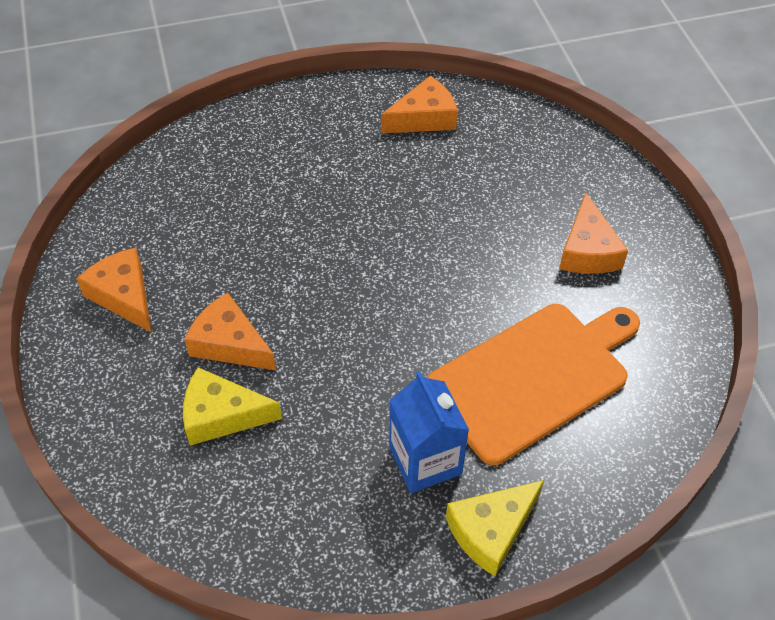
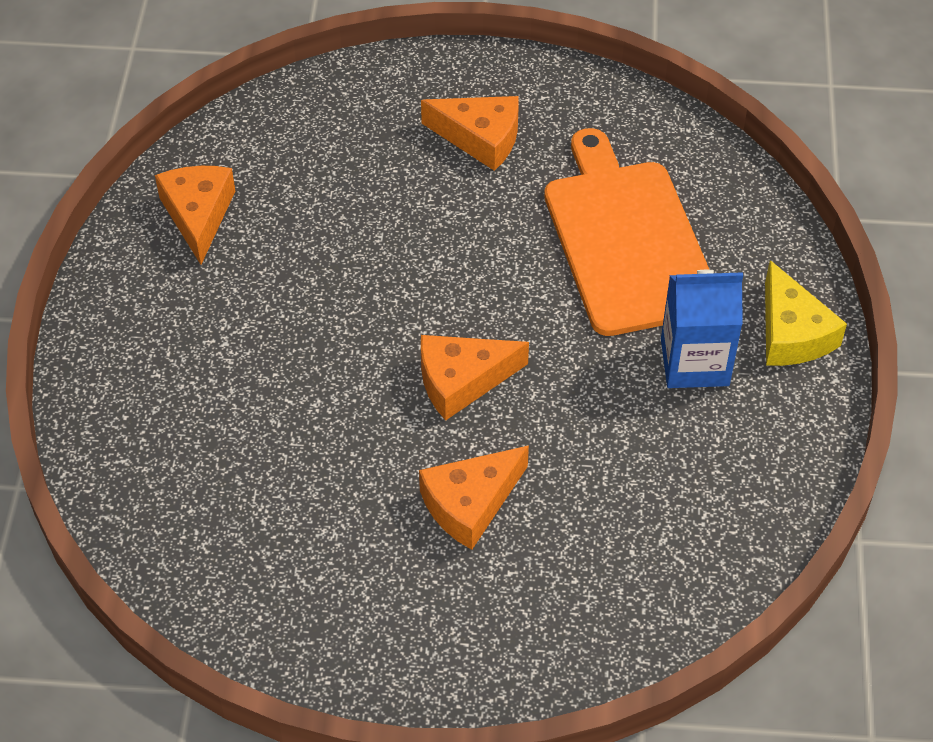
camera: 70 degrees left, 0 degrees up
(124, 296) = (345, 603): orange cheese -> orange cheese (462, 381)
(221, 415) = (570, 534): yellow cheese -> none

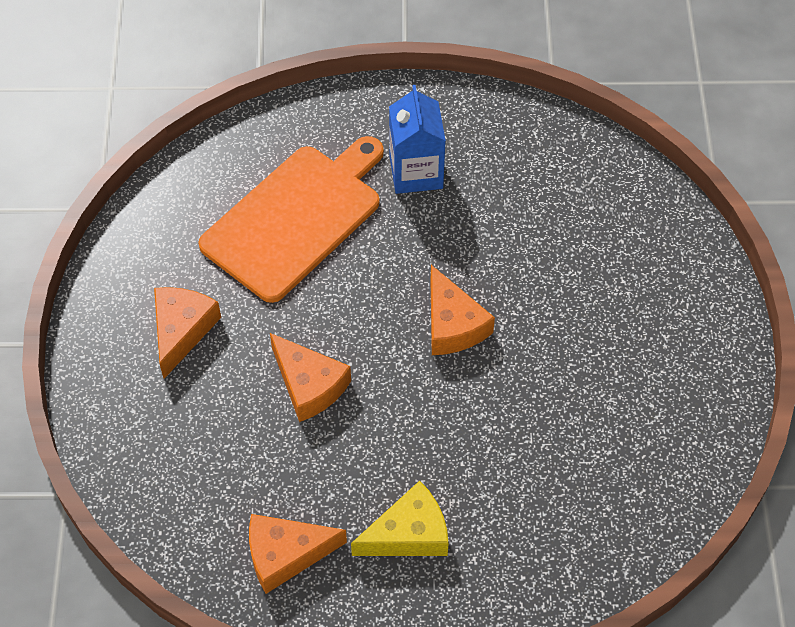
camera: 95 degrees left, 5 degrees up
(470, 504) = (568, 310): orange cheese -> orange cheese (309, 385)
(627, 240) = (296, 218): orange cutting board -> orange cutting board turned 150 degrees clockwise
(791, 333) = (381, 113): yellow cheese -> yellow cheese (409, 533)

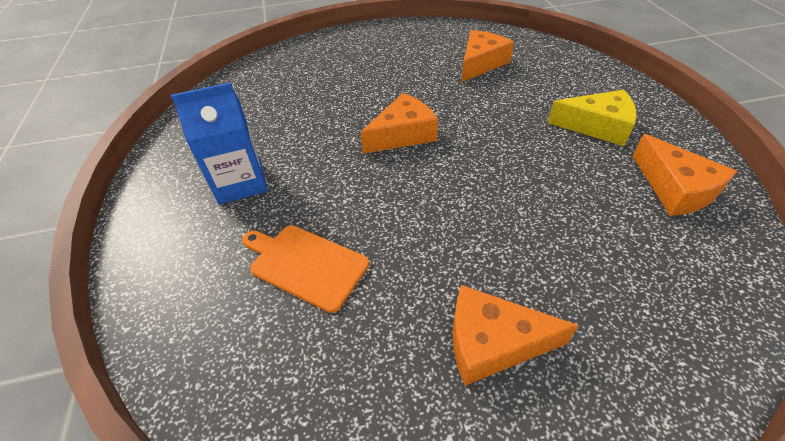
camera: 100 degrees left, 10 degrees down
(296, 218) = (305, 264): orange cutting board -> orange cutting board, size x0.55
(309, 385) = (504, 209): orange cheese -> orange cheese (481, 63)
(409, 533) = (597, 126): yellow cheese -> yellow cheese turned 135 degrees clockwise

